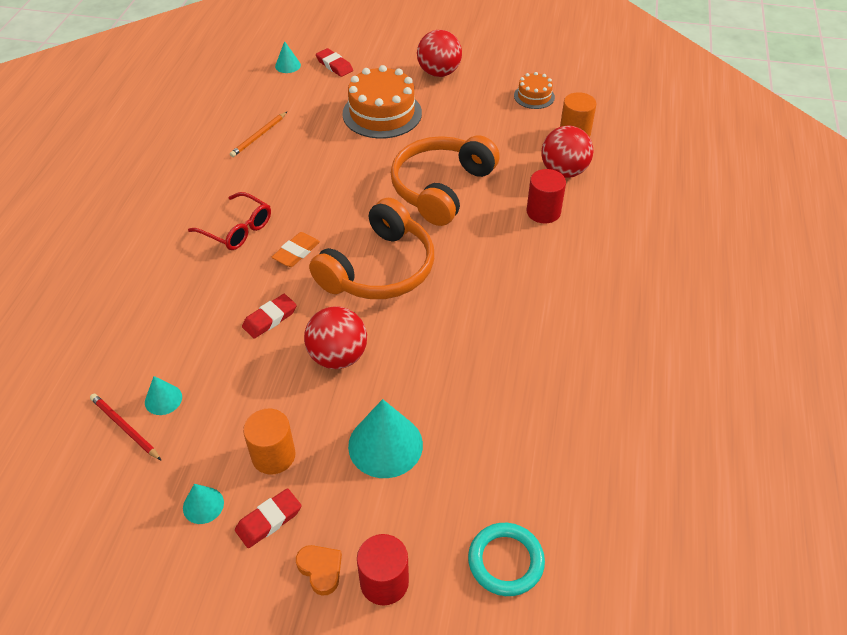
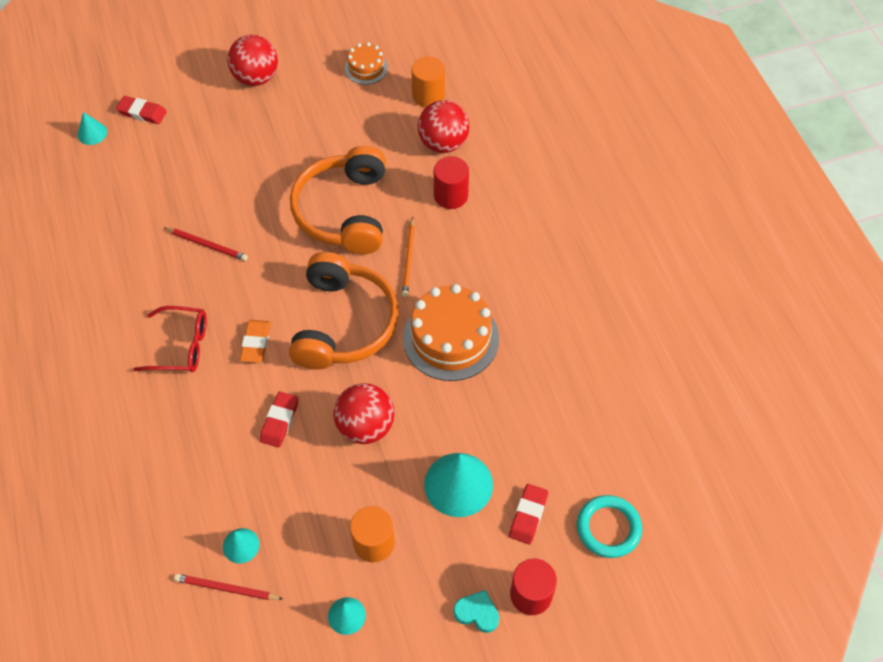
camera: 30 degrees left, 10 degrees up
(259, 136) = (125, 232): orange pencil -> orange pencil (408, 259)
(269, 520) = (409, 597): red eraser -> red eraser (528, 515)
(313, 168) = (207, 245): none -> red pencil
(320, 570) = (477, 613): orange heart -> turquoise heart
(382, 113) = (231, 151): orange cake -> orange cake (451, 338)

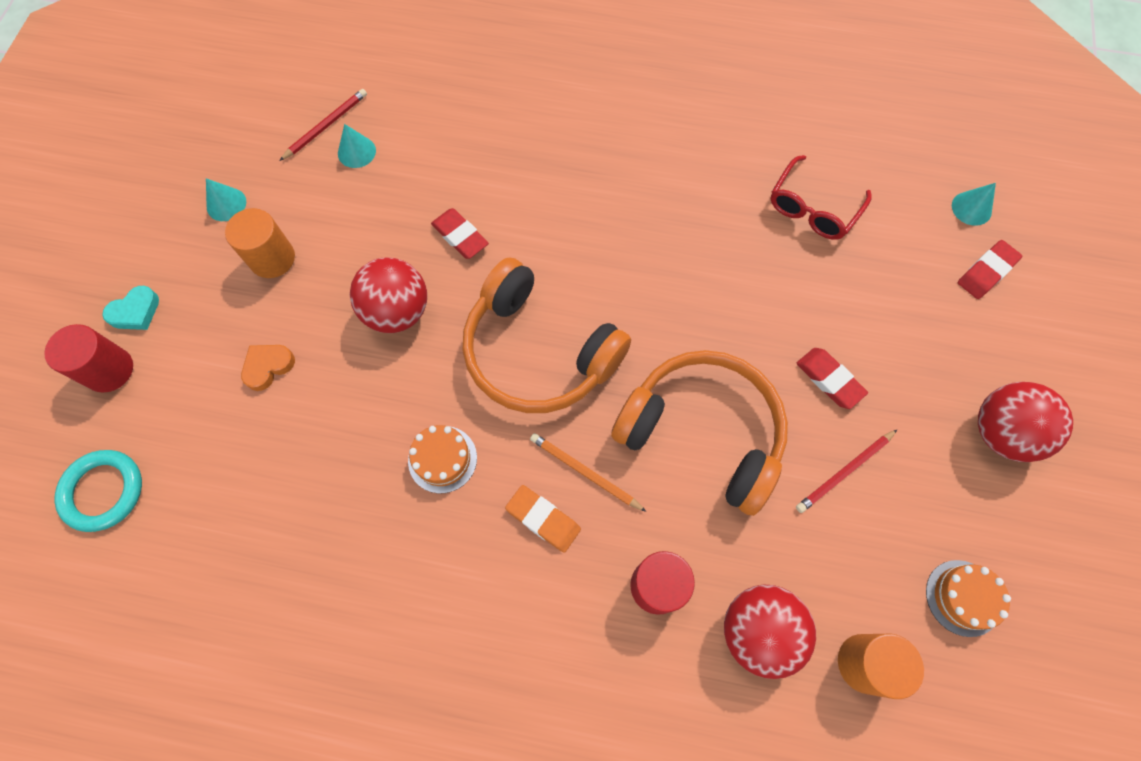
camera: 120 degrees right, 10 degrees up
(181, 346) = (608, 186): red glasses -> red glasses (812, 208)
(207, 245) = (732, 261): red pencil -> red pencil (844, 472)
(256, 343) = (568, 254): orange eraser -> orange eraser (543, 519)
(451, 338) = (442, 459): orange cake -> orange cake, size x0.52
(458, 484) = (268, 367): turquoise cone -> orange heart
(528, 515) = (183, 416): red eraser -> red eraser (829, 379)

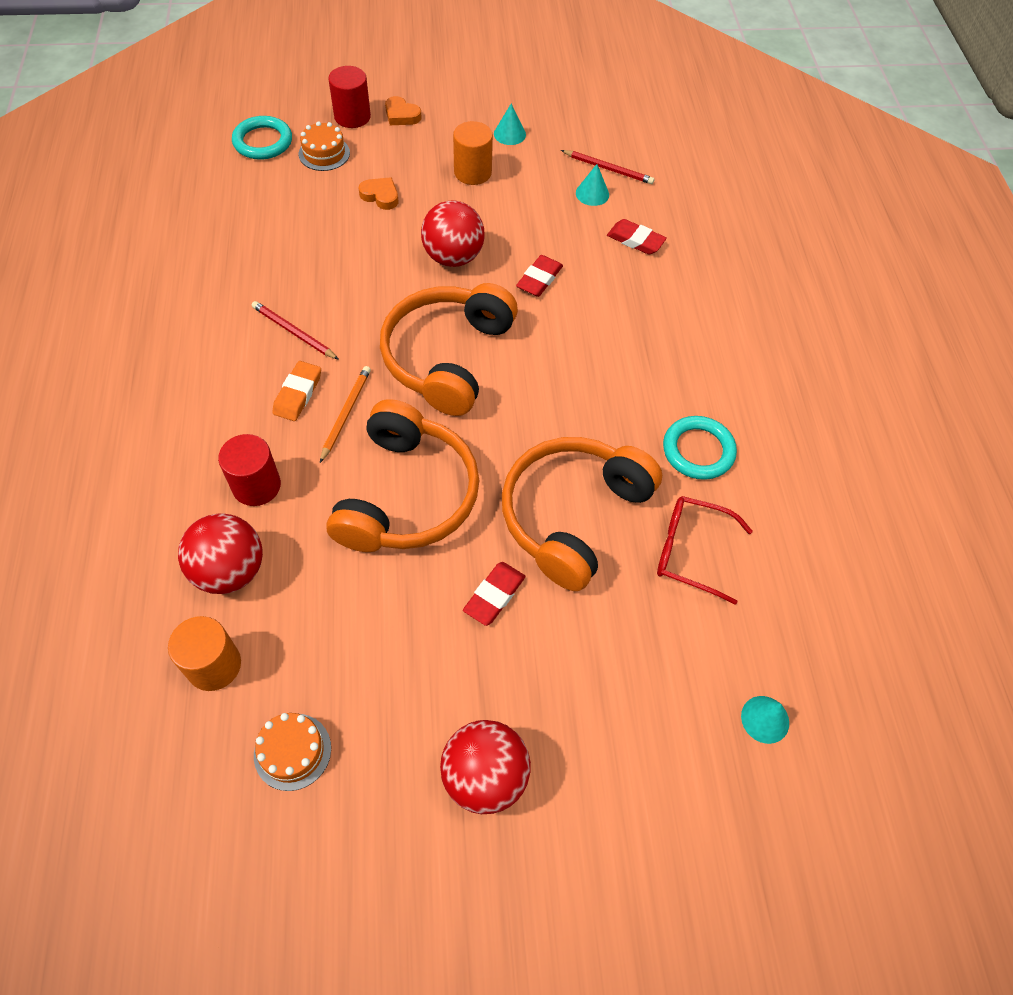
camera: 70 degrees right, 10 degrees down
(135, 312) = (401, 115): turquoise heart -> orange heart
(442, 459) = (333, 317): orange cake -> orange cake (324, 153)
(710, 167) = (698, 450): none -> turquoise ring
(757, 290) = (572, 515): none -> orange headphones
(844, 472) = (398, 623): red pencil -> red pencil (293, 332)
(986, 272) = (684, 744): red eraser -> red eraser (635, 240)

